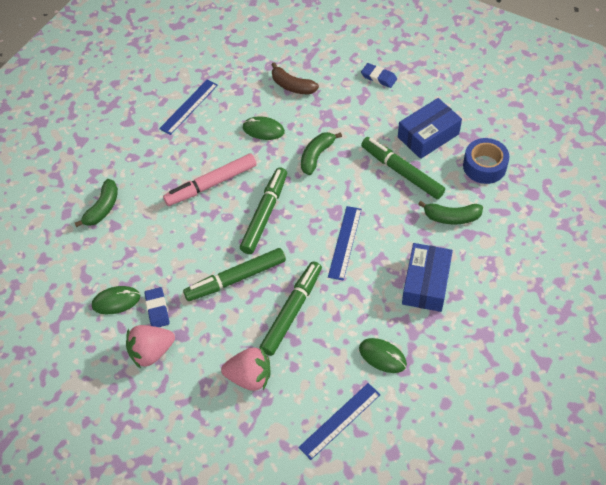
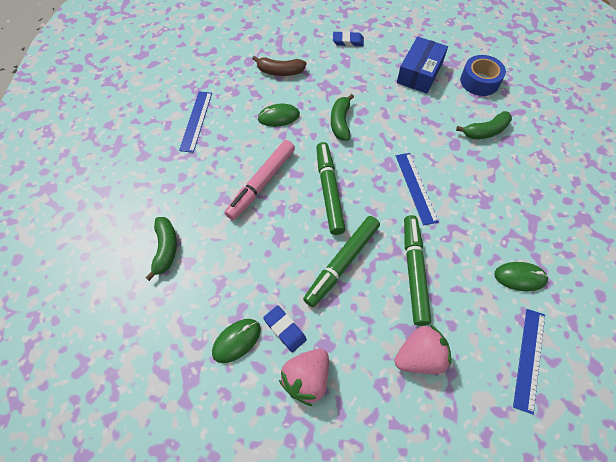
camera: 30 degrees left, 5 degrees up
(401, 172) = (420, 109): green marker -> none
(426, 283) = (507, 195): blue box -> none

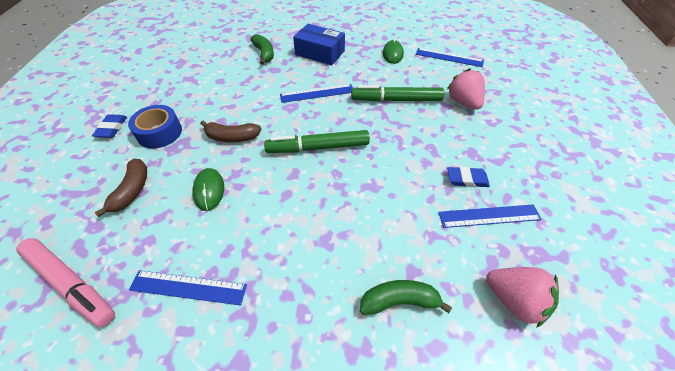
camera: 90 degrees left, 10 degrees down
(236, 340) = (489, 216): green mouse -> blue ruler
(261, 183) = (304, 203): pink marker -> pink marker (71, 284)
(285, 329) = (467, 179): blue eraser -> blue eraser turned 45 degrees clockwise
(307, 378) = (504, 164): pink strawberry -> pink strawberry (514, 300)
(340, 122) = (232, 137): green banana -> brown banana
(342, 263) = (395, 140): green marker -> none
(419, 73) = (185, 81): blue box -> blue box (320, 53)
(479, 81) = (209, 51): blue tape -> blue tape (159, 133)

